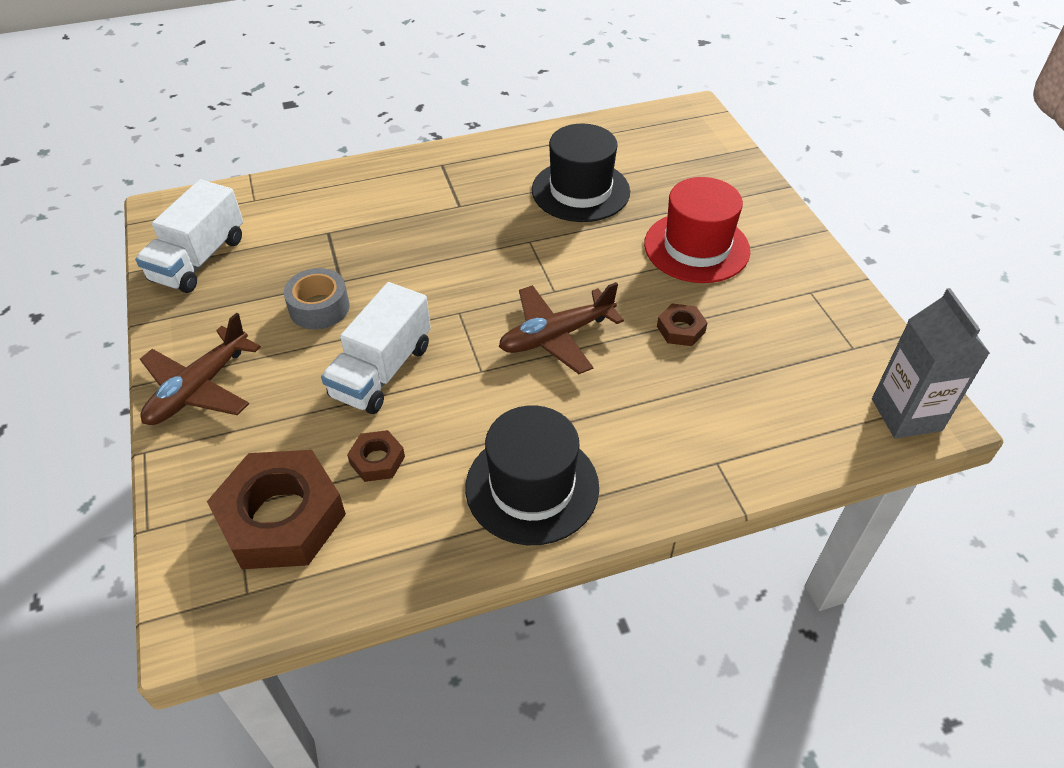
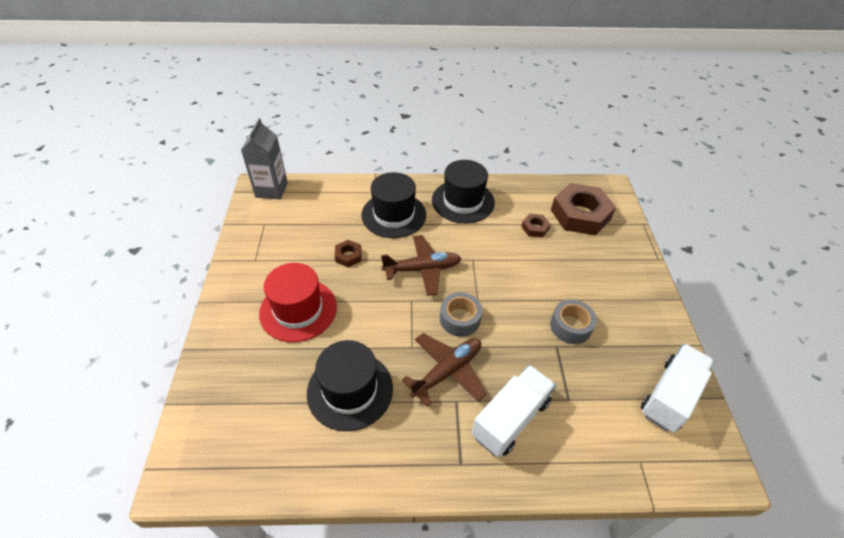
camera: 165 degrees left, 0 degrees up
(199, 388) = (638, 287): brown plane -> brown plane (447, 371)
(382, 371) = (530, 272): white truck -> white truck (511, 418)
(478, 283) = (460, 319): none -> grey tape
(651, 420) = (394, 215): none -> black hat

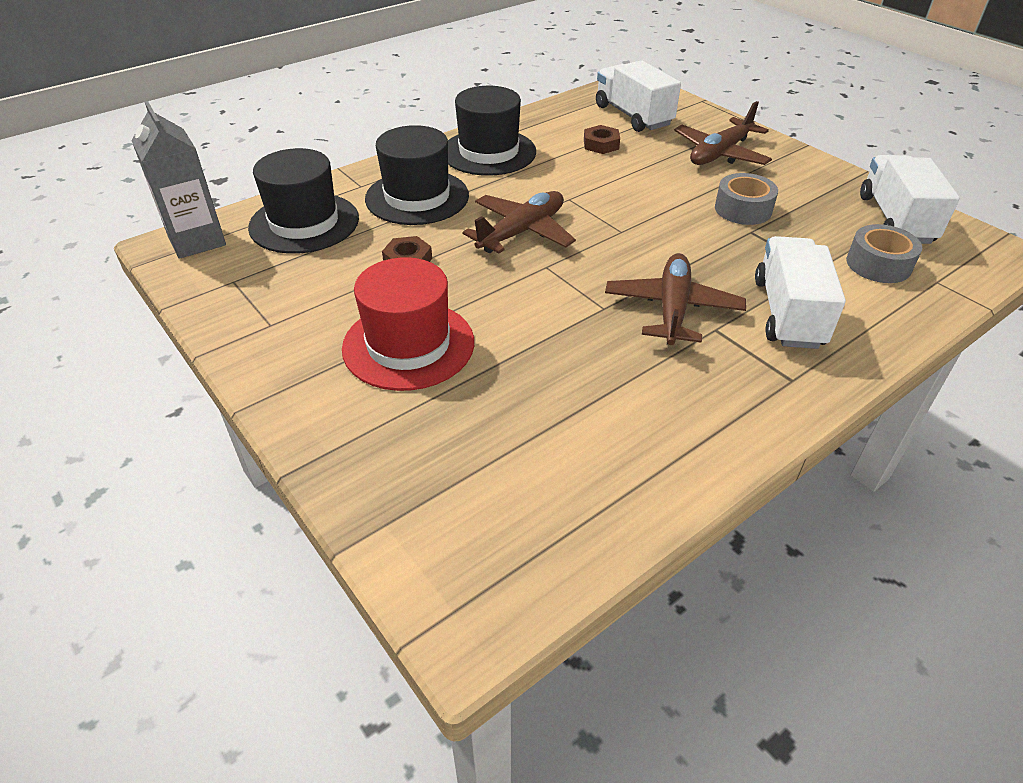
camera: 35 degrees left, 5 degrees down
(350, 390) = (584, 386): black hat -> black hat (304, 223)
(460, 319) = (624, 256): grey tape -> grey tape (878, 264)
(580, 215) = (633, 116): brown nut -> white truck
(605, 274) = (720, 153): none -> brown plane

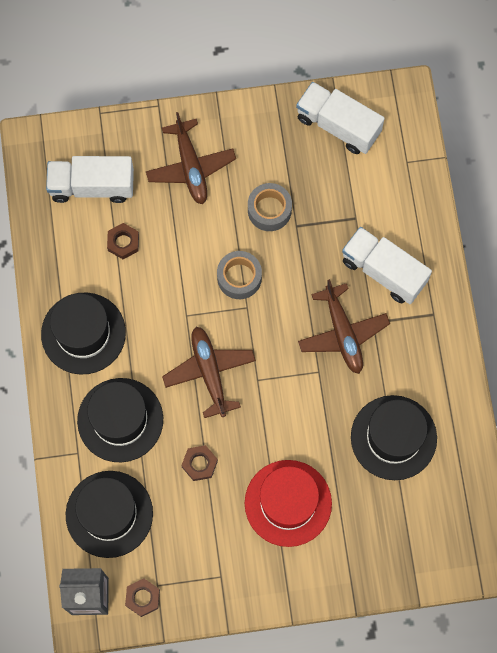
camera: 60 degrees left, 30 degrees up
(211, 276) = (143, 598): none -> brown nut
(582, 410) = (393, 437): none -> black hat
(672, 309) = (342, 333): brown plane -> brown plane turned 150 degrees counterclockwise
(878, 264) = (373, 180): grey tape -> grey tape (239, 278)

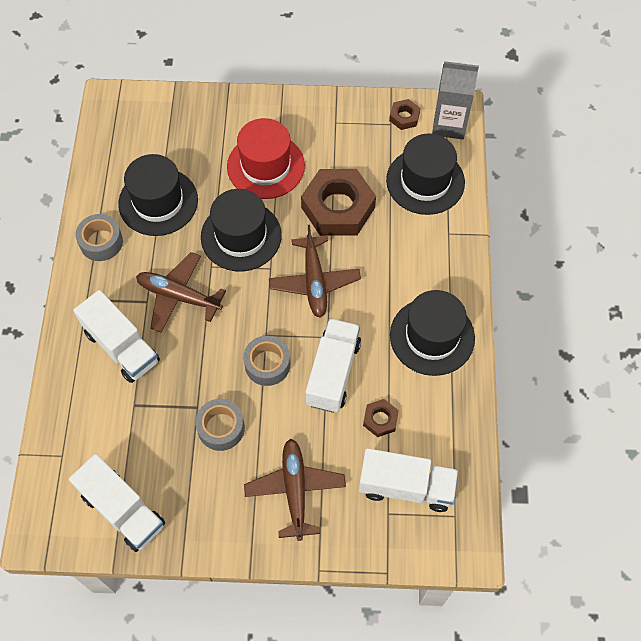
camera: 170 degrees left, 10 degrees down
(120, 420) = (405, 254): black hat -> black hat (241, 236)
(174, 280) = (333, 373): none -> white truck
(199, 464) = (338, 207): brown nut -> brown nut, size x2.20
(342, 333) = (179, 296): brown plane -> brown plane turned 60 degrees counterclockwise
(439, 379) = (101, 242): none -> grey tape

